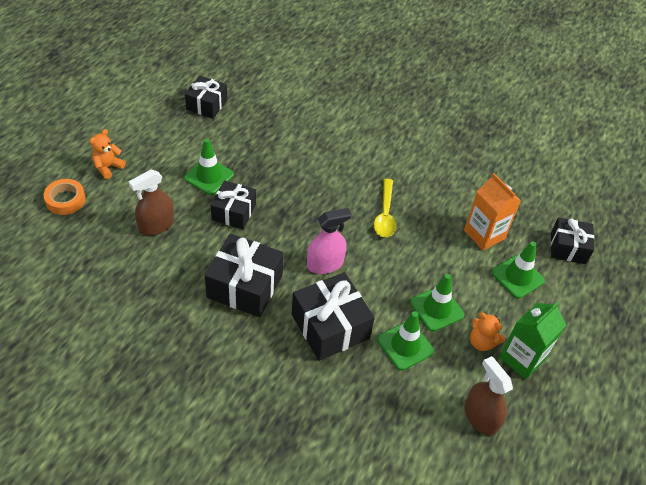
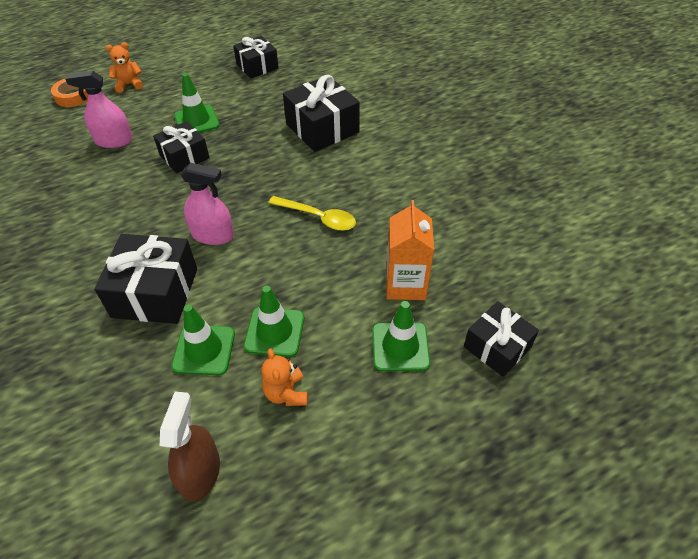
camera: 40 degrees right, 0 degrees up
(156, 225) = (114, 141): brown spray bottle -> pink spray bottle
(245, 286) = (125, 220): black gift -> black gift (322, 128)
(385, 214) = (318, 217): yellow spoon -> yellow spoon turned 105 degrees counterclockwise
(522, 358) = (313, 438): green carton -> none

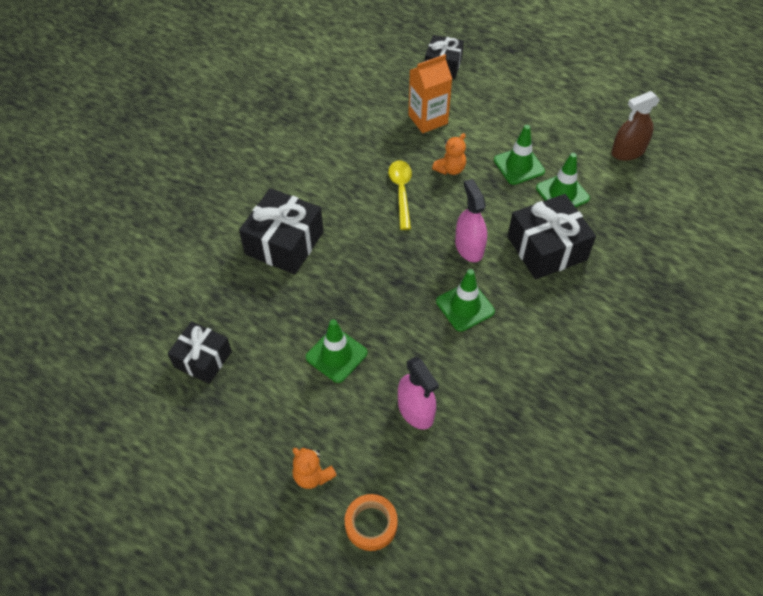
camera: 120 degrees left, 5 degrees up
(184, 156) = (395, 329): black gift -> none
(286, 393) = (553, 140): orange teddy bear -> orange teddy bear (450, 169)
(400, 347) = (478, 104): green traffic cone -> green traffic cone (465, 306)

